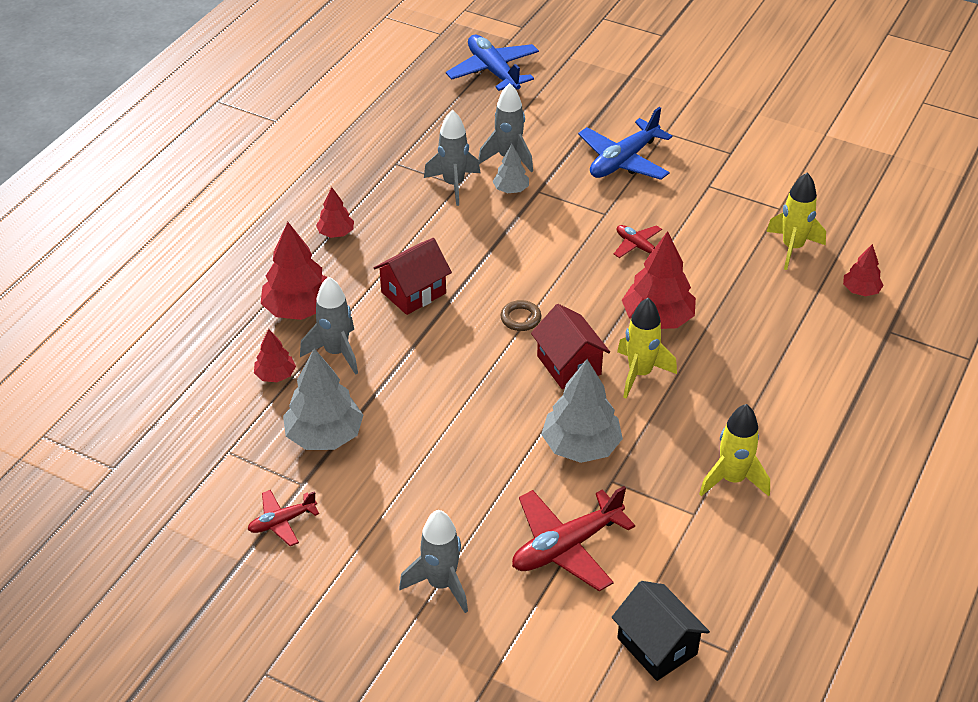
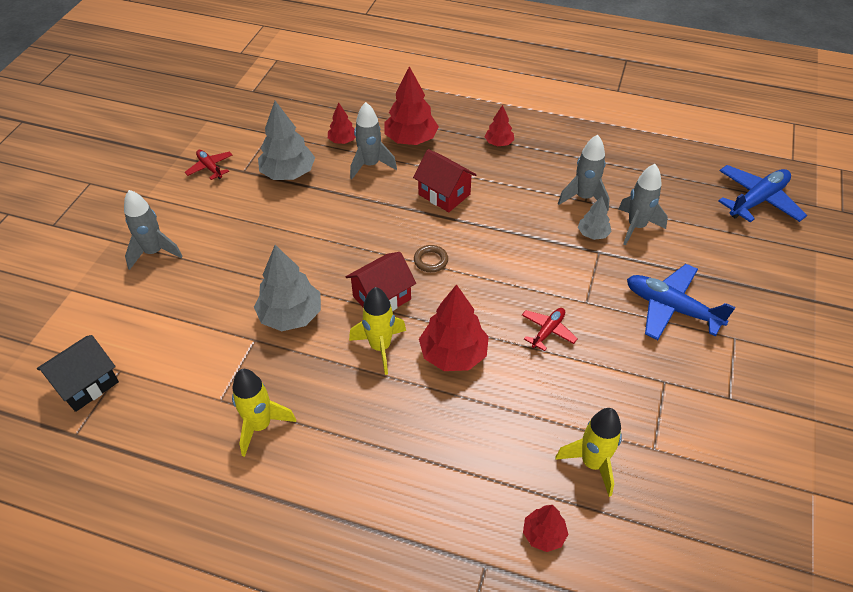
camera: 80 degrees right, 5 degrees up
(566, 547) = (186, 318): red plane -> none

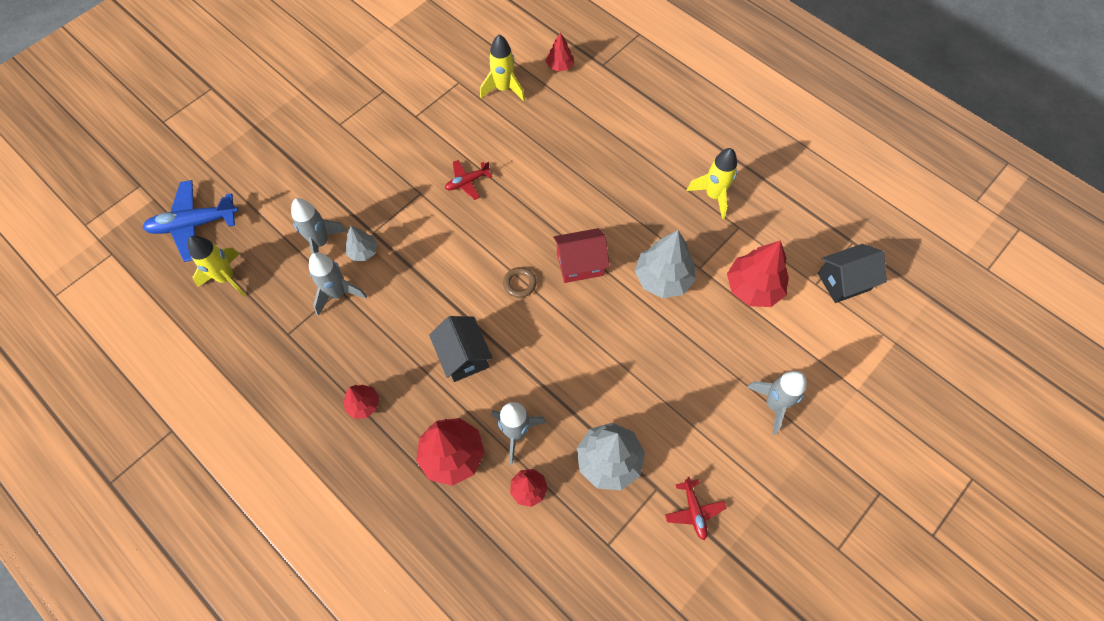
camera: 155 degrees left, 15 degrees up
(380, 347) = (601, 220): yellow rocket -> yellow rocket (227, 278)
(444, 194) = (463, 356): red house -> black house
(453, 354) = (549, 193): red tree -> red tree (753, 287)
(671, 308) = (362, 162): blue plane -> none

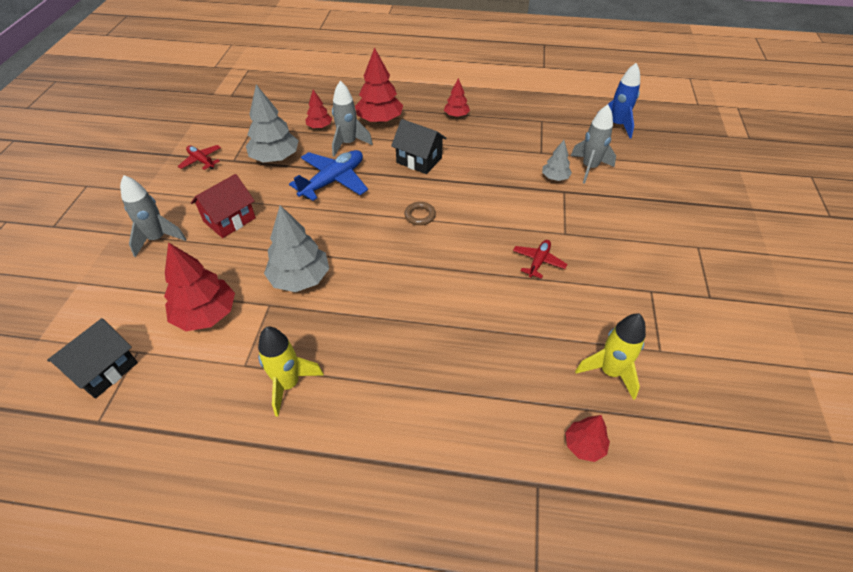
camera: 145 degrees right, 15 degrees down
(194, 224) = (680, 137): blue plane -> blue plane (333, 181)
(227, 278) = (616, 125): yellow rocket -> blue rocket
(338, 293) = (539, 150): grey rocket -> none
(580, 264) = (382, 252): red house -> red house (229, 220)

